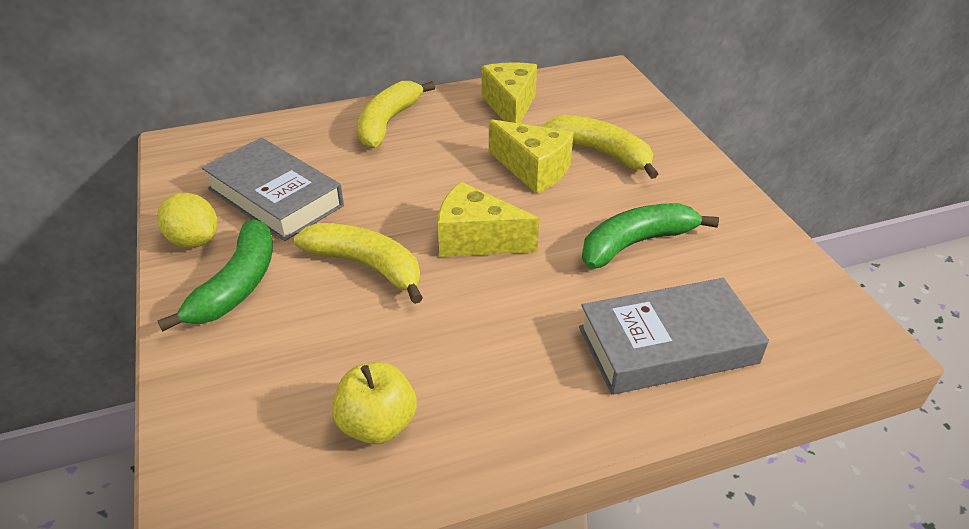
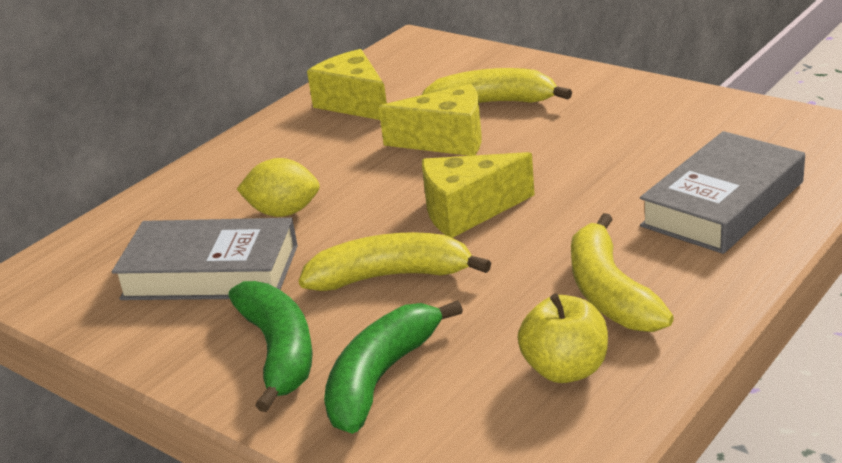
camera: 30 degrees left, 10 degrees down
(194, 240) = (172, 344): yellow lemon -> yellow lemon (283, 212)
(388, 122) = (244, 165): yellow banana -> yellow banana (609, 292)
(636, 243) = (609, 152): green banana -> green banana (381, 378)

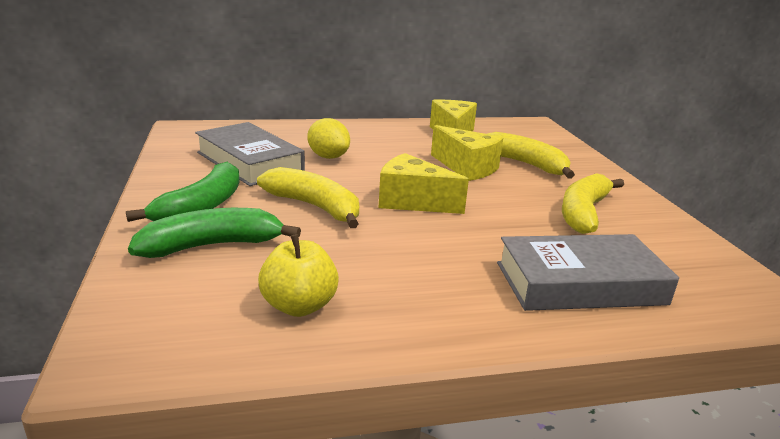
camera: 35 degrees right, 5 degrees down
(609, 292) = (407, 284): yellow banana -> yellow banana (583, 213)

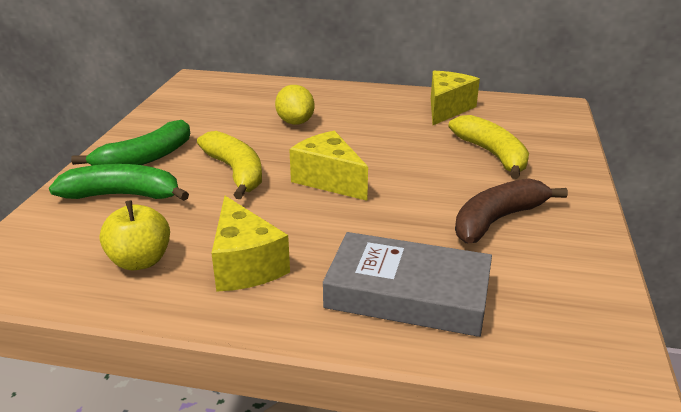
camera: 25 degrees right, 5 degrees up
(249, 162) = (221, 119): grey book -> none
(467, 168) = (422, 151): yellow cheese -> yellow cheese (245, 265)
(583, 213) = (497, 220): yellow banana -> brown banana

